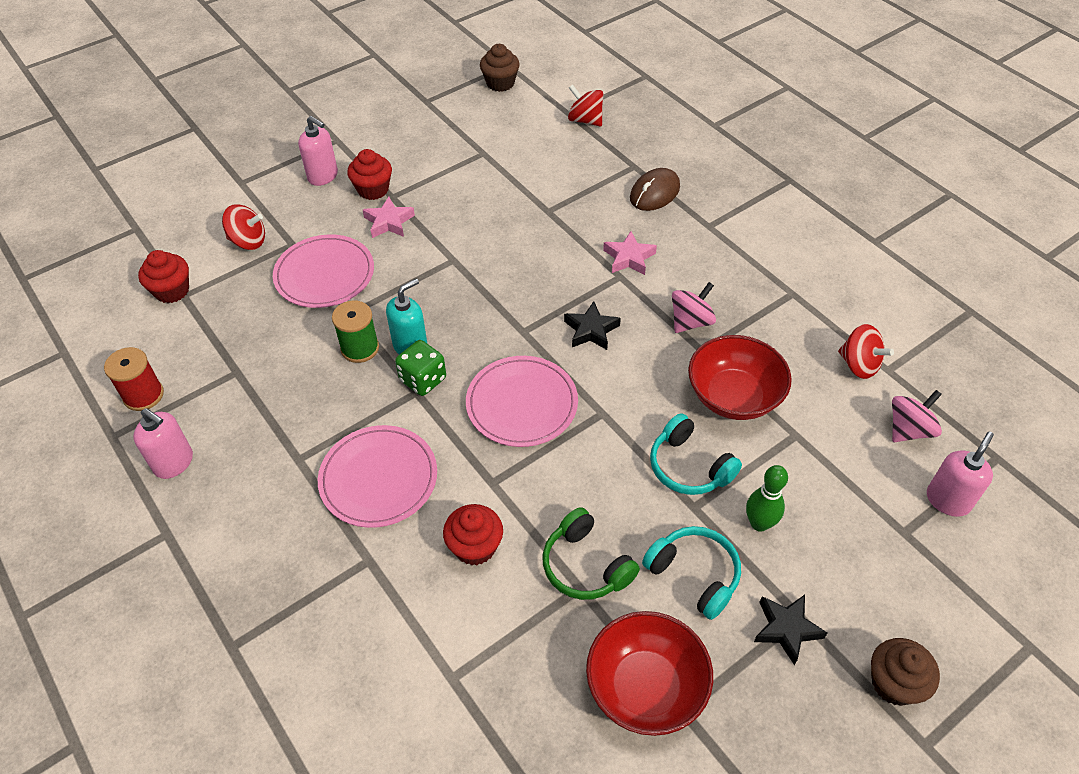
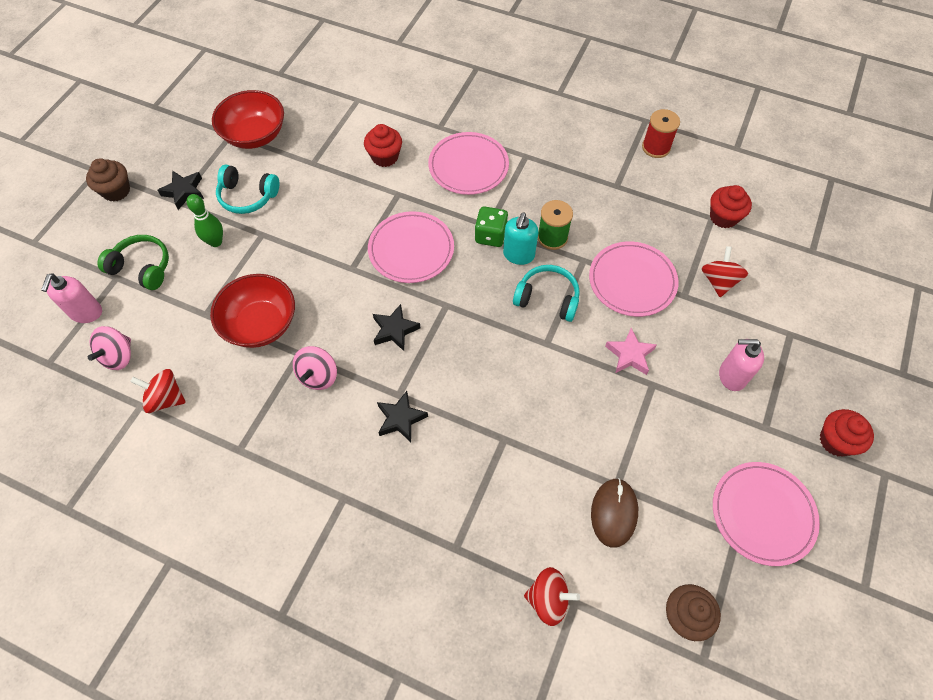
camera: 150 degrees right, 10 degrees up
(174, 463) = (594, 123): pink soap dispenser -> none
(248, 241) = (718, 281): red spinning top -> red spinning top turned 120 degrees clockwise
(373, 189) = (675, 383): red cupcake -> red cupcake (836, 441)
(396, 103) = (762, 514): none -> pink plate
(585, 566) = (315, 174): green headphones -> green headphones (142, 267)
(629, 258) = (401, 419): pink star -> black star
(654, 193) = (416, 517): brown mouse -> brown mouse (614, 513)
(689, 467) = (275, 258): turquoise headphones -> turquoise headphones (547, 298)

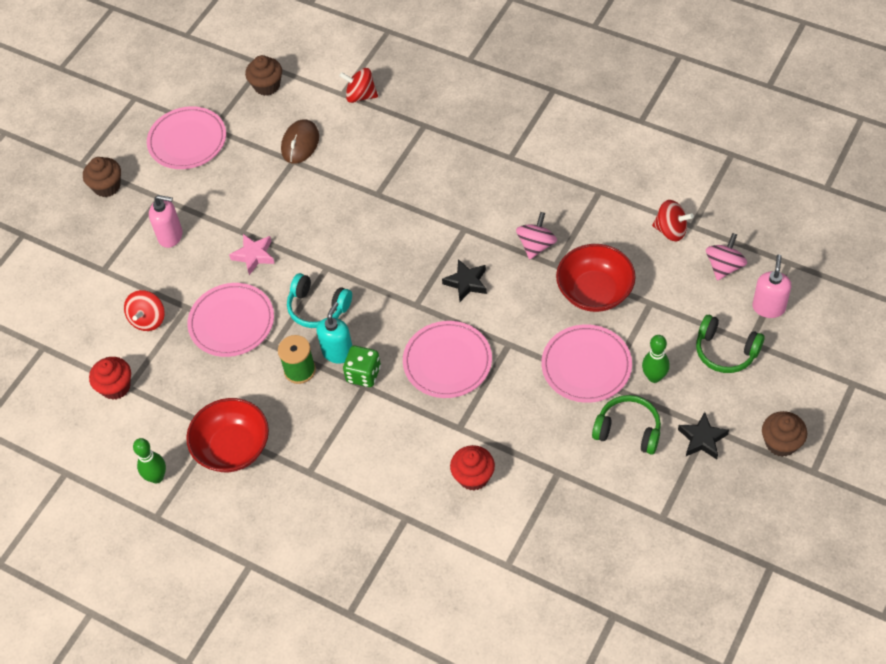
camera: 170 degrees left, 5 degrees down
(247, 196) = (628, 430): turquoise headphones -> green headphones
(255, 135) = (632, 514): red bowl -> red bowl (233, 448)
(401, 419) = (463, 210): black star -> none
(468, 166) = (377, 460): pink plate -> pink plate (586, 366)
(656, 147) = (157, 477): red spool -> green bowling pin
(836, 441) = (107, 186): red cupcake -> brown cupcake

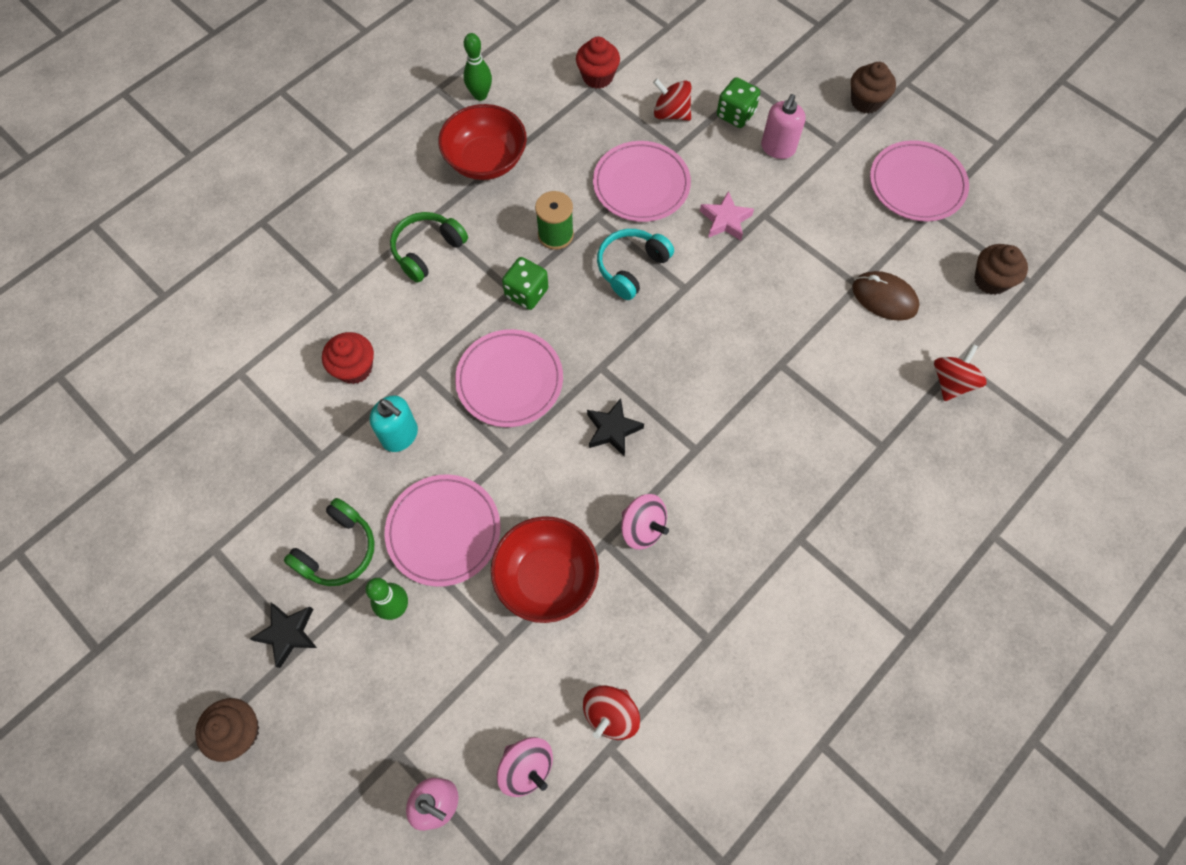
camera: 100 degrees right, 10 degrees up
(140, 273) = (735, 114): none -> green dice
(338, 352) = (564, 274): turquoise soap dispenser -> turquoise soap dispenser (400, 435)
(725, 351) = (395, 714): green headphones -> green headphones (427, 250)

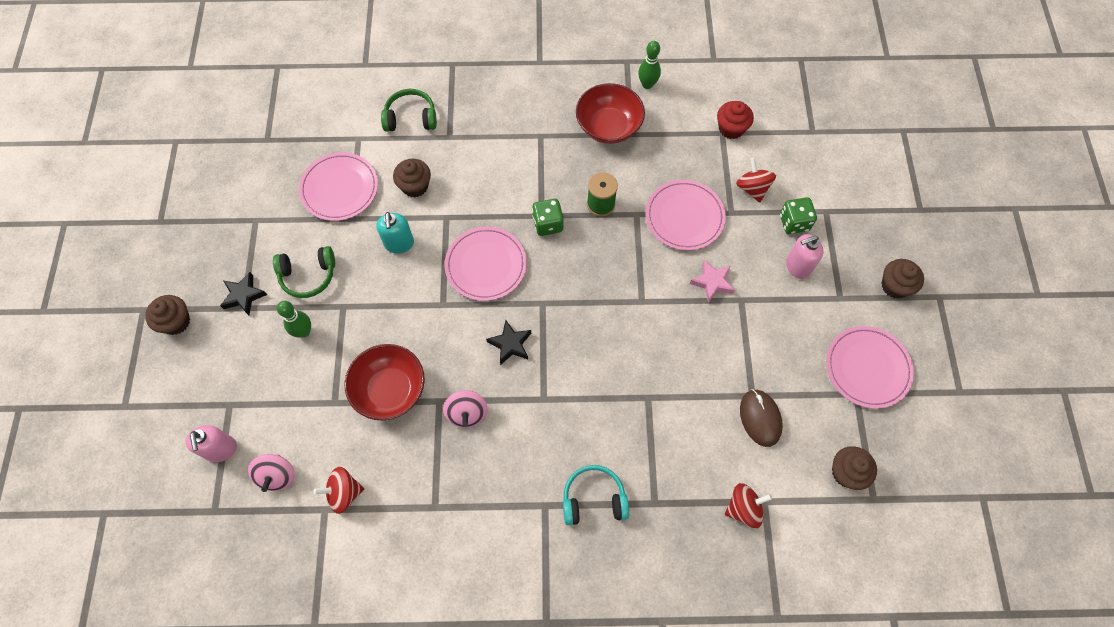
camera: 45 degrees right, 0 degrees up
(354, 368) = (415, 186): red cupcake -> brown cupcake
(427, 250) = (520, 153): green headphones -> green headphones (411, 118)
(443, 531) = (366, 315): pink plate -> pink plate (339, 188)
(631, 267) = (623, 261): turquoise headphones -> turquoise headphones (593, 499)

